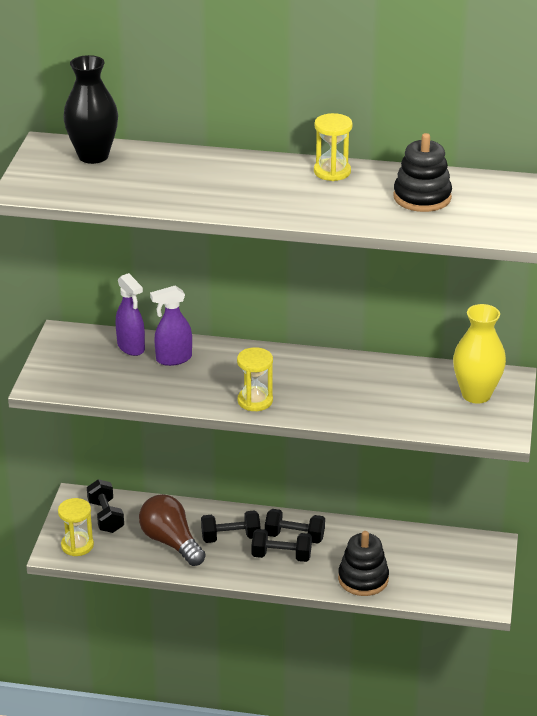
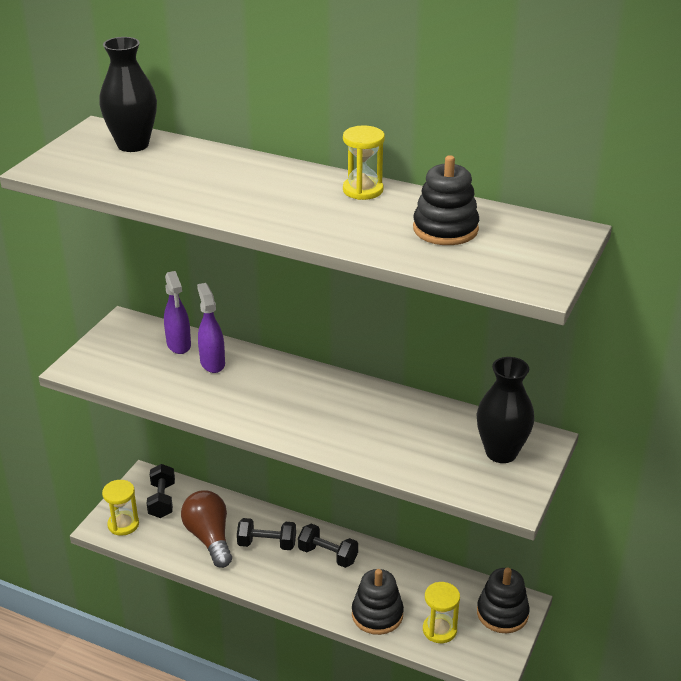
camera: 15 degrees right, 0 degrees up
(173, 359) = (212, 363): purple spray bottle -> purple spray bottle turned 75 degrees clockwise
(255, 401) = (269, 420): yellow hourglass -> yellow hourglass (439, 630)
(281, 556) = (307, 573): black dumbbell -> none
(476, 394) = (501, 452): yellow vase -> black vase
(478, 556) = (502, 613): none -> black stacking toy

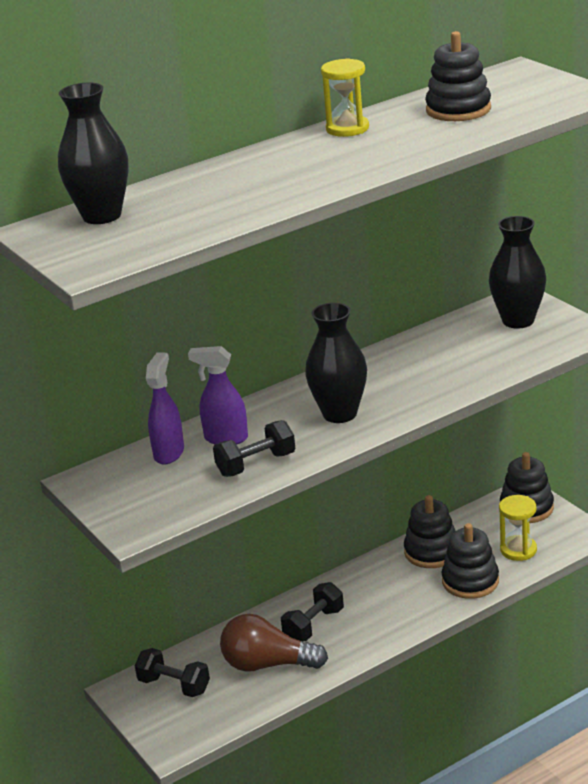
camera: 55 degrees left, 5 degrees down
(123, 524) = (184, 727): yellow hourglass -> none
(179, 345) = (169, 453): purple spray bottle -> purple spray bottle turned 90 degrees counterclockwise
(280, 405) = (340, 414): none -> black vase
(328, 555) = (366, 588): black dumbbell -> black dumbbell (256, 464)
(399, 575) = (431, 552): none -> black stacking toy

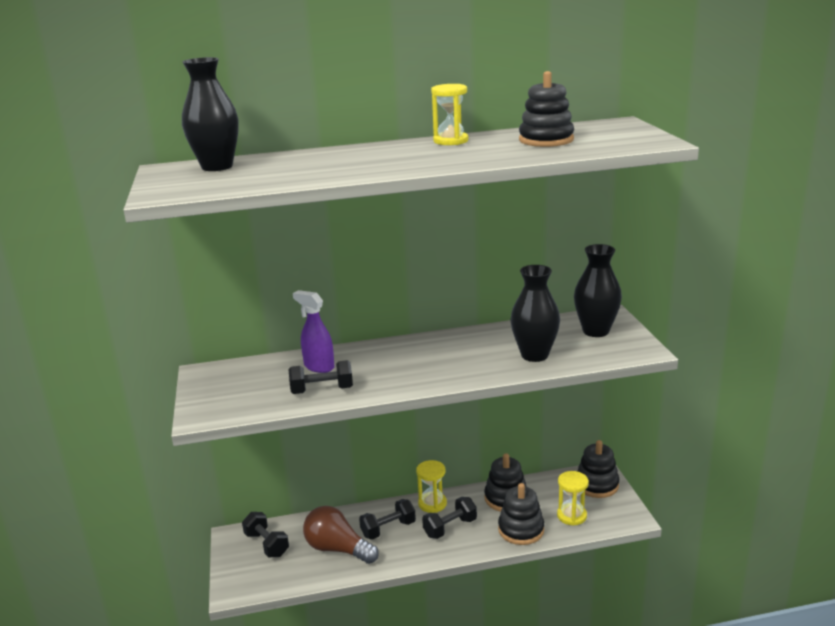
camera: 20 degrees right, 5 degrees down
(169, 453) = (273, 367): purple spray bottle -> none
(340, 414) = (411, 368): black vase -> black vase (534, 355)
(347, 582) = (432, 504): none -> yellow hourglass
(387, 602) = (450, 528): none -> black dumbbell

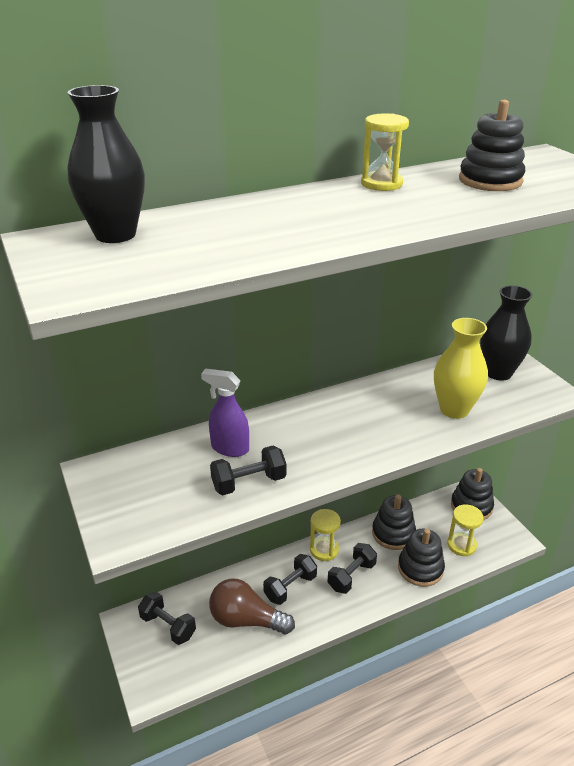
camera: 15 degrees left, 10 degrees up
(534, 355) = (454, 409): black vase -> yellow vase

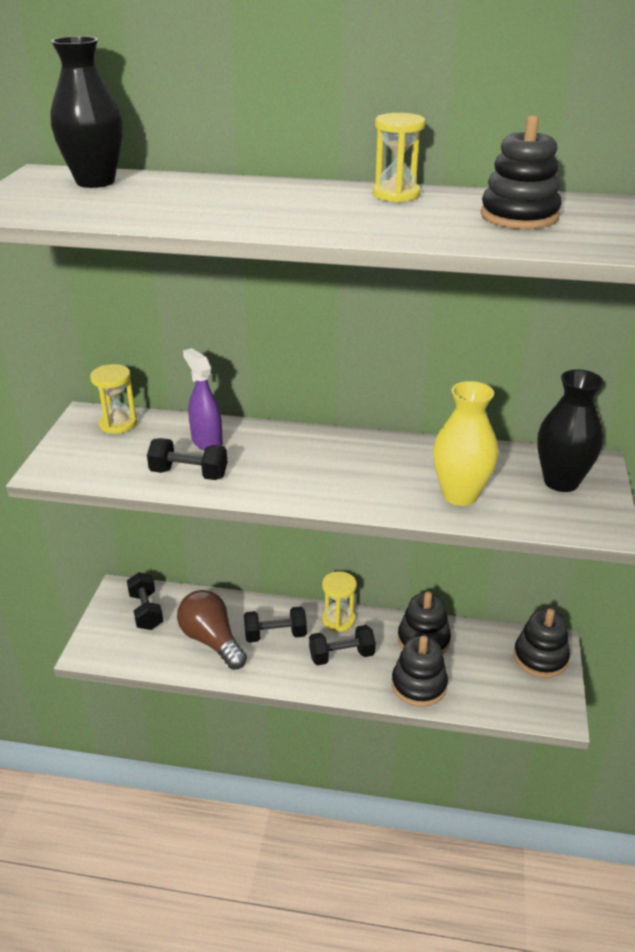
camera: 35 degrees right, 0 degrees up
(461, 545) = (488, 687): yellow hourglass -> yellow hourglass (118, 423)

